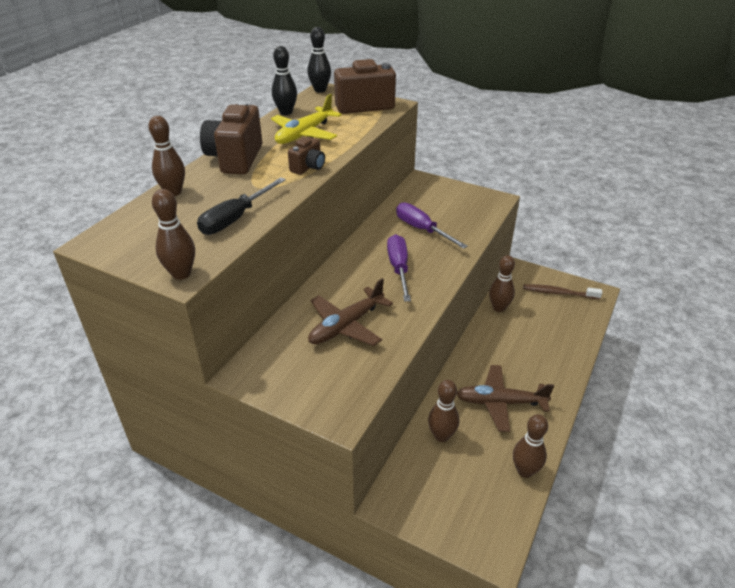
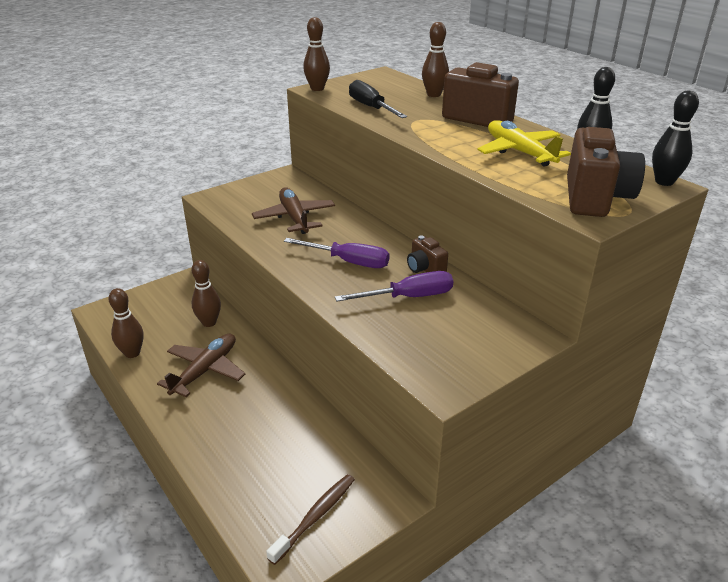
camera: 115 degrees right, 5 degrees down
(308, 167) = (436, 142): brown camera -> brown camera (425, 269)
(499, 308) = (330, 434): brown bowling pin -> none

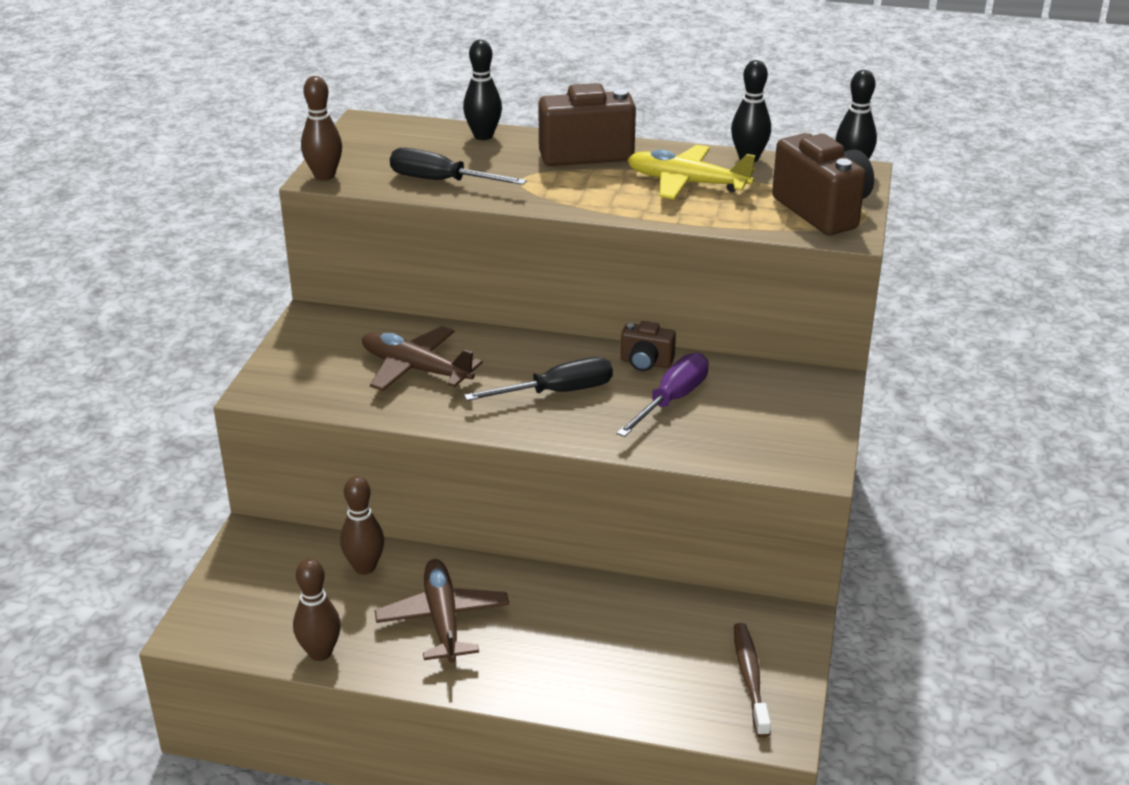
camera: 40 degrees left, 0 degrees up
(348, 262) = (557, 392): purple screwdriver -> black screwdriver
(434, 95) = (483, 136): brown bowling pin -> black bowling pin

